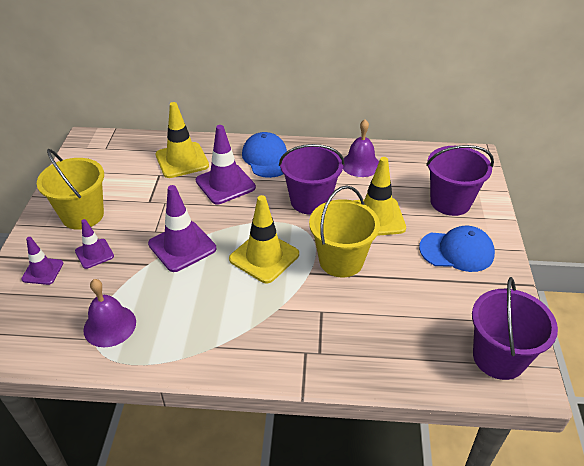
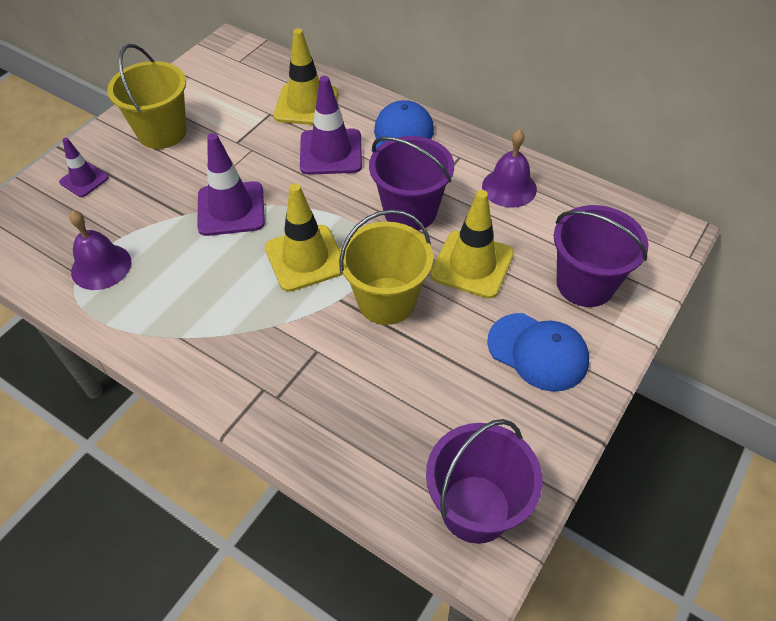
camera: 30 degrees right, 10 degrees up
(94, 254) = (142, 181): purple traffic cone -> none

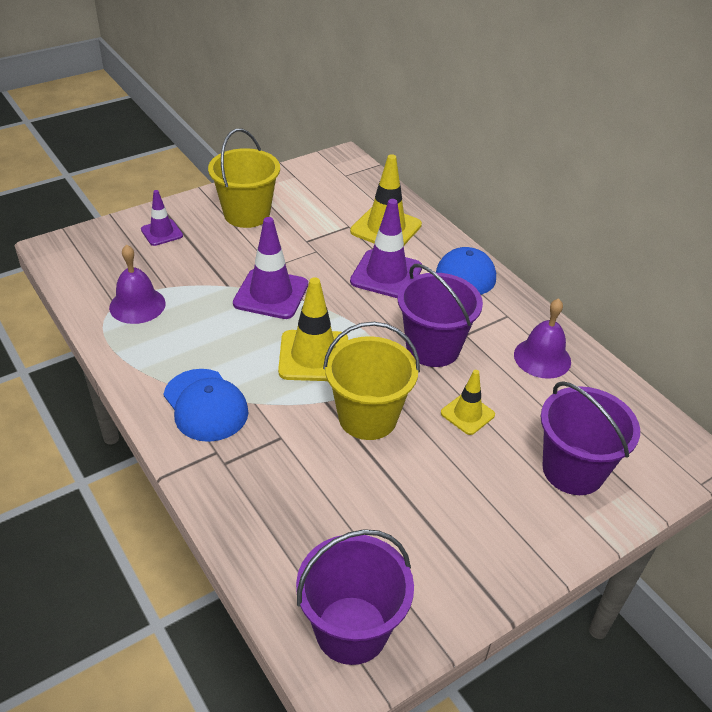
camera: 20 degrees right, 10 degrees down
(472, 264) = (467, 414): yellow traffic cone -> yellow traffic cone, size x0.58
(538, 352) = (490, 514): blue cap -> blue cap (205, 405)

